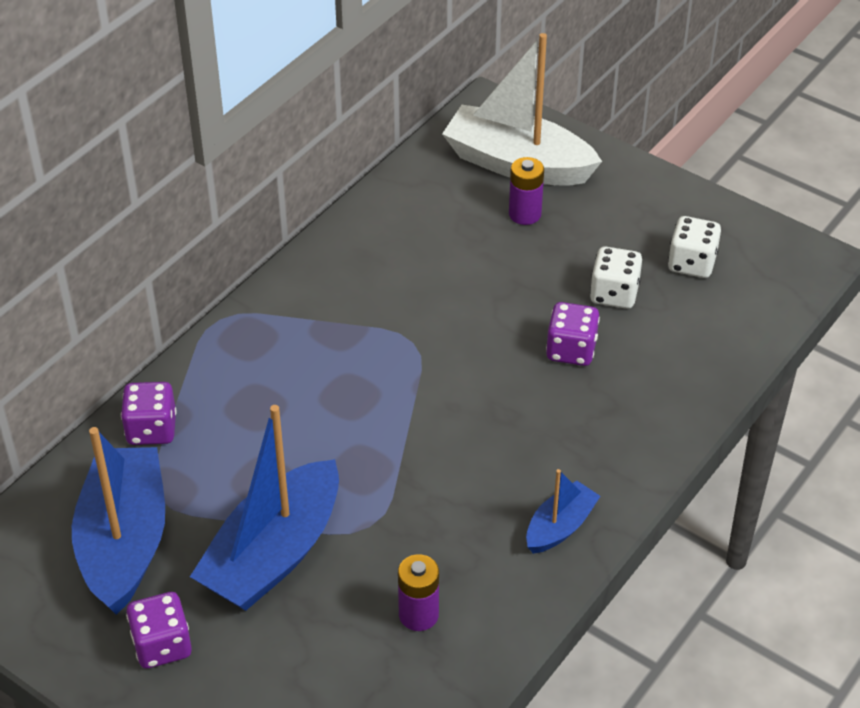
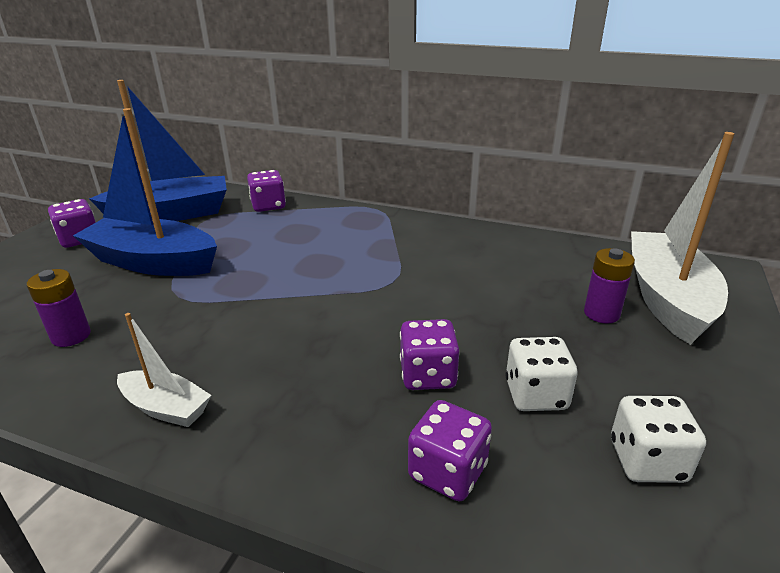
camera: 75 degrees right, 15 degrees down
(560, 527) = (166, 408): blue boat -> white boat
(675, 364) = (448, 471): none -> purple dice

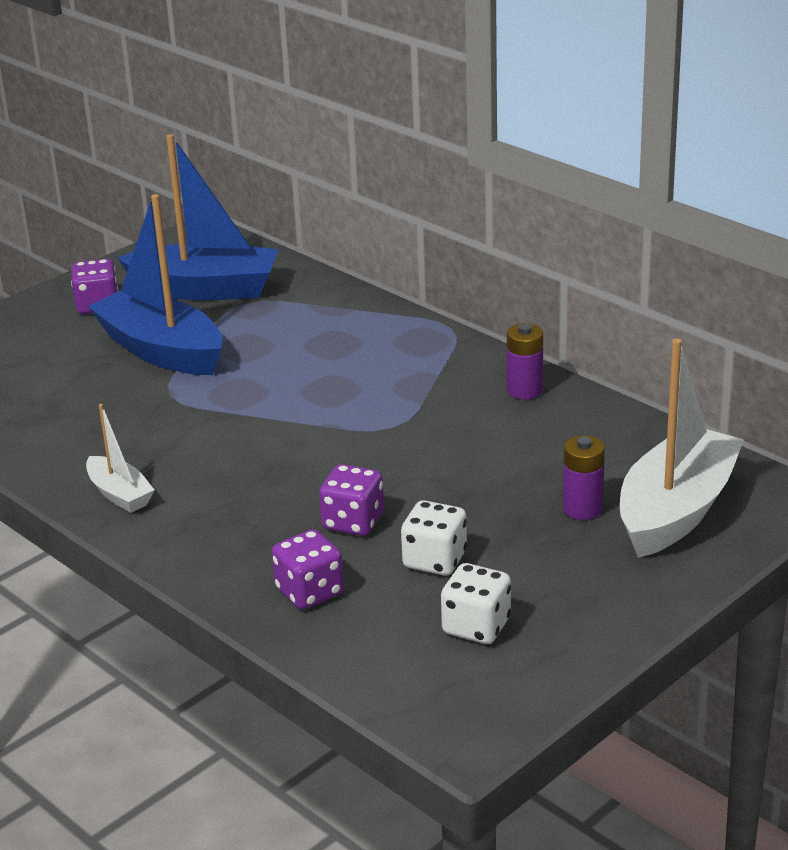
camera: 25 degrees right, 0 degrees up
(71, 336) = (62, 414): purple battery -> purple battery (524, 390)
(268, 206) = (322, 298): purple dice -> none

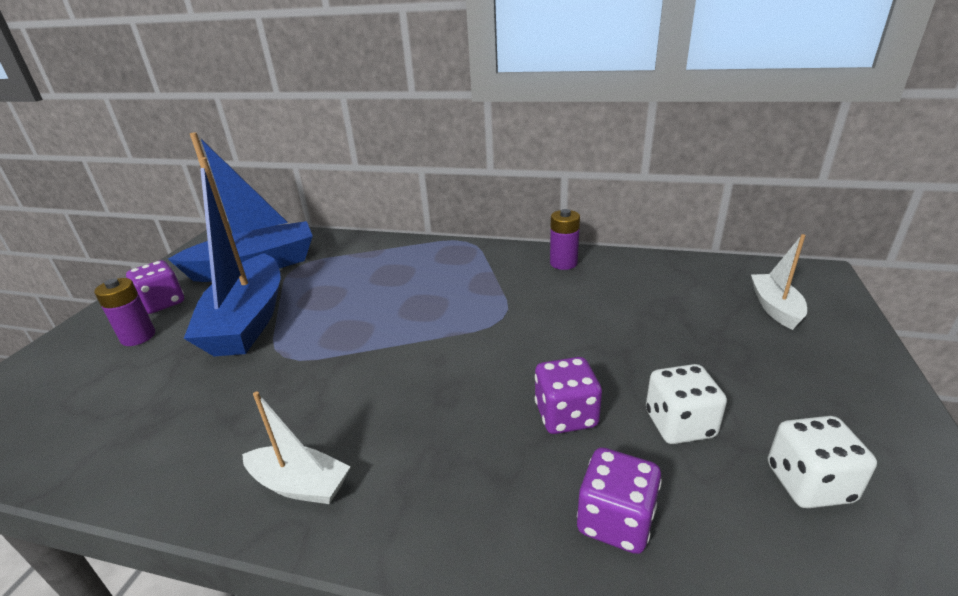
camera: 30 degrees left, 0 degrees up
(162, 350) = (248, 321): blue boat -> blue boat turned 105 degrees counterclockwise
(582, 508) = (718, 330): purple battery -> purple battery (138, 337)
(676, 510) = (775, 308): white boat -> white boat, size x0.50

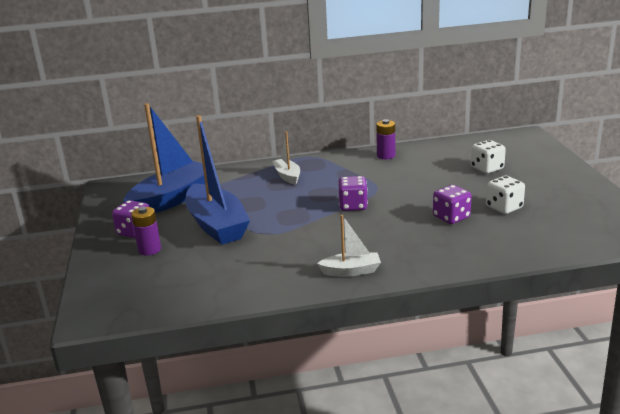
camera: 25 degrees left, 5 degrees down
(615, 520) = (502, 242): purple dice -> purple dice (353, 206)
(775, 308) = (516, 154): white boat -> white boat (287, 176)
(808, 483) = (566, 212): white dice -> white dice (487, 168)

